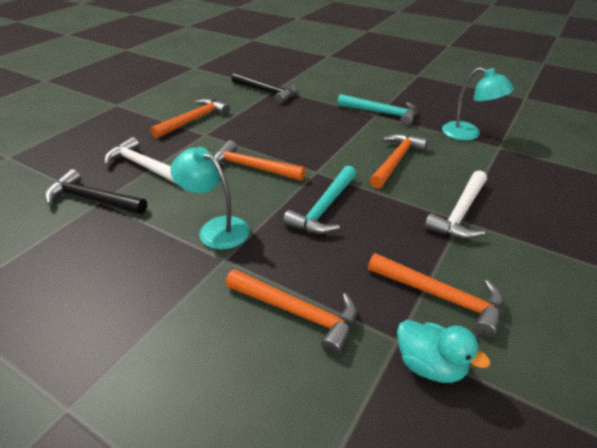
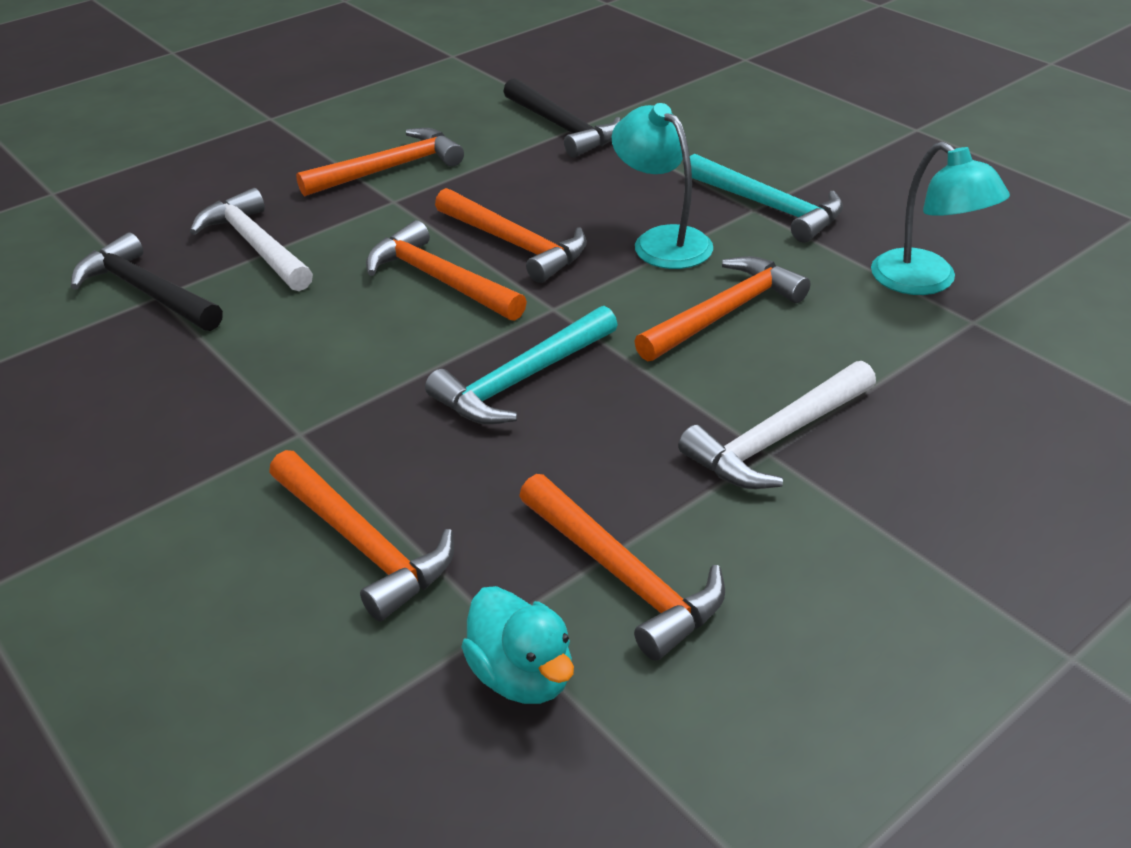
camera: 20 degrees right, 0 degrees up
(216, 228) = (314, 379): turquoise lamp -> turquoise lamp (662, 241)
(278, 145) = (515, 244): none -> orange hammer

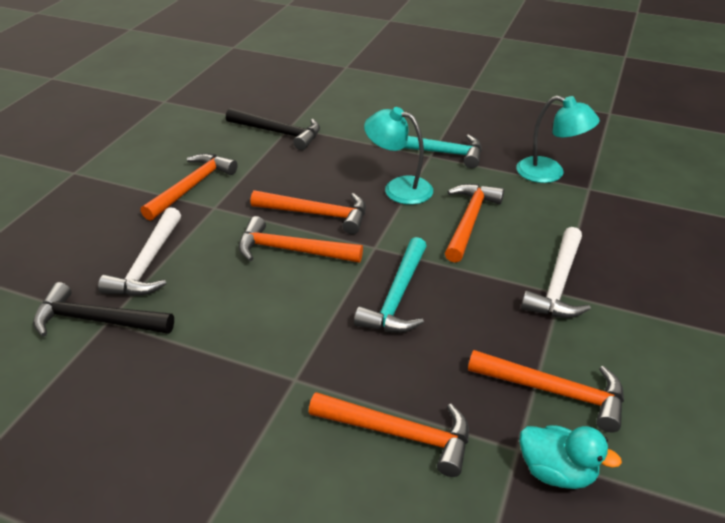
camera: 30 degrees left, 0 degrees up
(256, 246) = (147, 264): white hammer -> white hammer turned 105 degrees counterclockwise

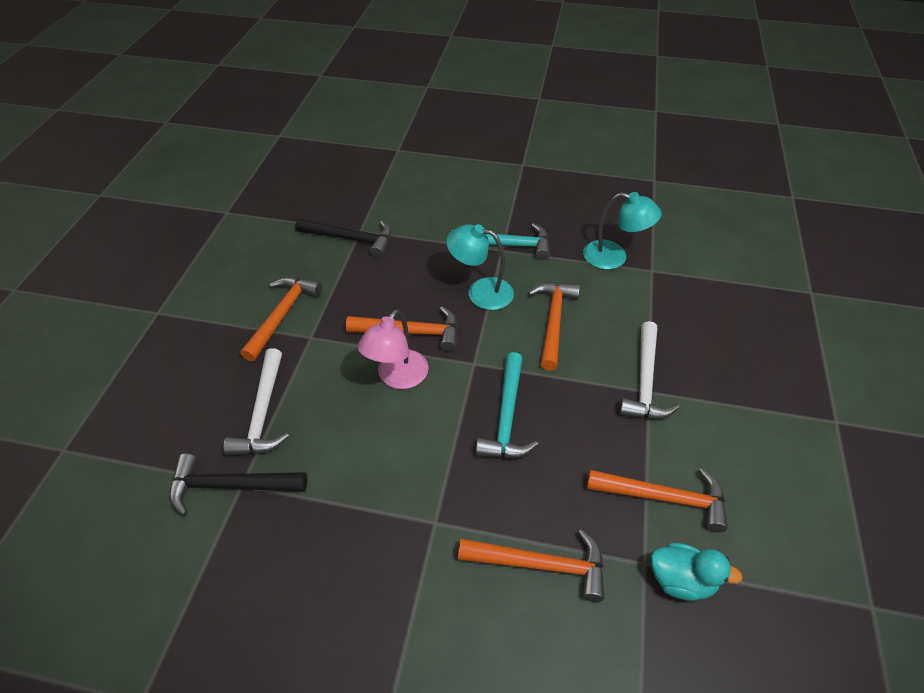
camera: 10 degrees left, 10 degrees up
(291, 250) = (397, 377): orange hammer -> pink lamp

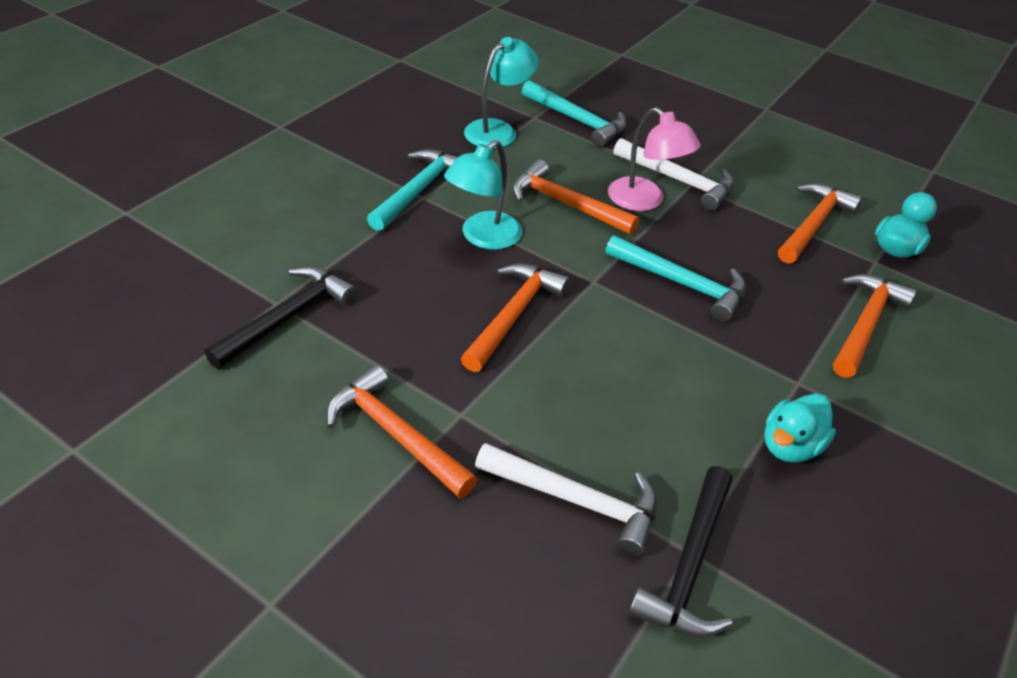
camera: 70 degrees left, 5 degrees down
(361, 528) = (790, 446): none -> turquoise duck
(397, 377) = (582, 350): pink lamp -> pink lamp (644, 201)
(671, 295) = (577, 121): none -> turquoise hammer

